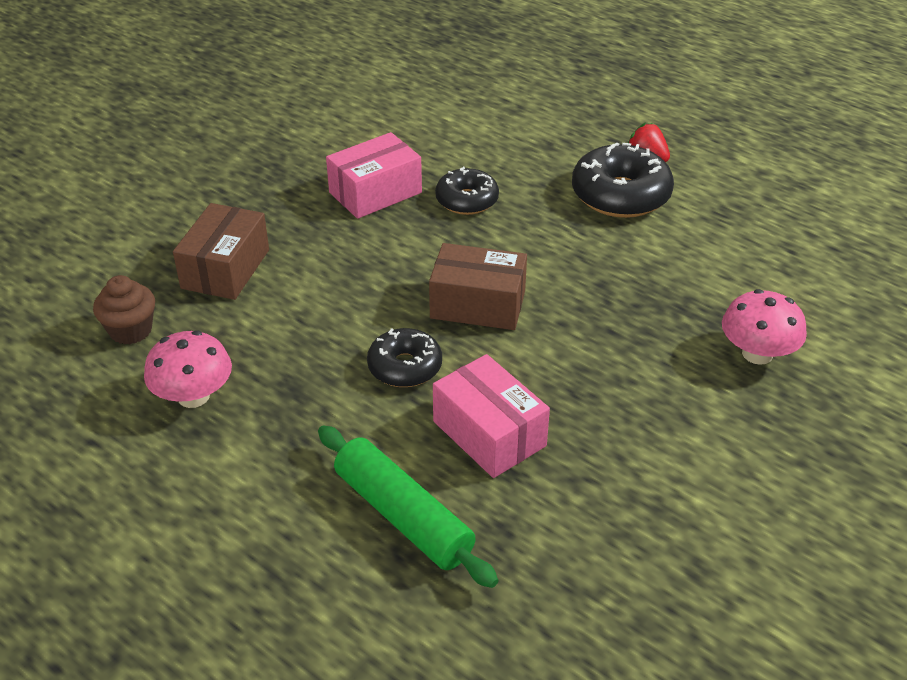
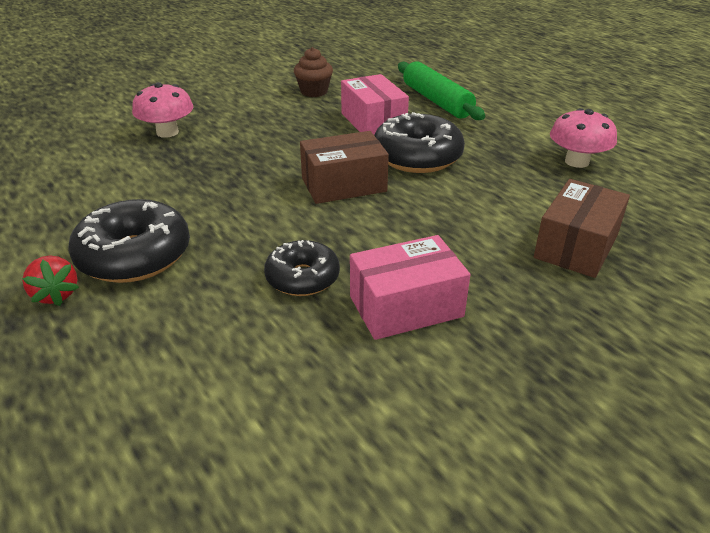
camera: 165 degrees left, 5 degrees down
(131, 330) = (649, 208): brown cupcake -> brown cupcake (314, 92)
(405, 367) = (417, 157): black donut -> black donut, size x1.59
(478, 304) = (344, 185): brown box -> brown box turned 45 degrees counterclockwise

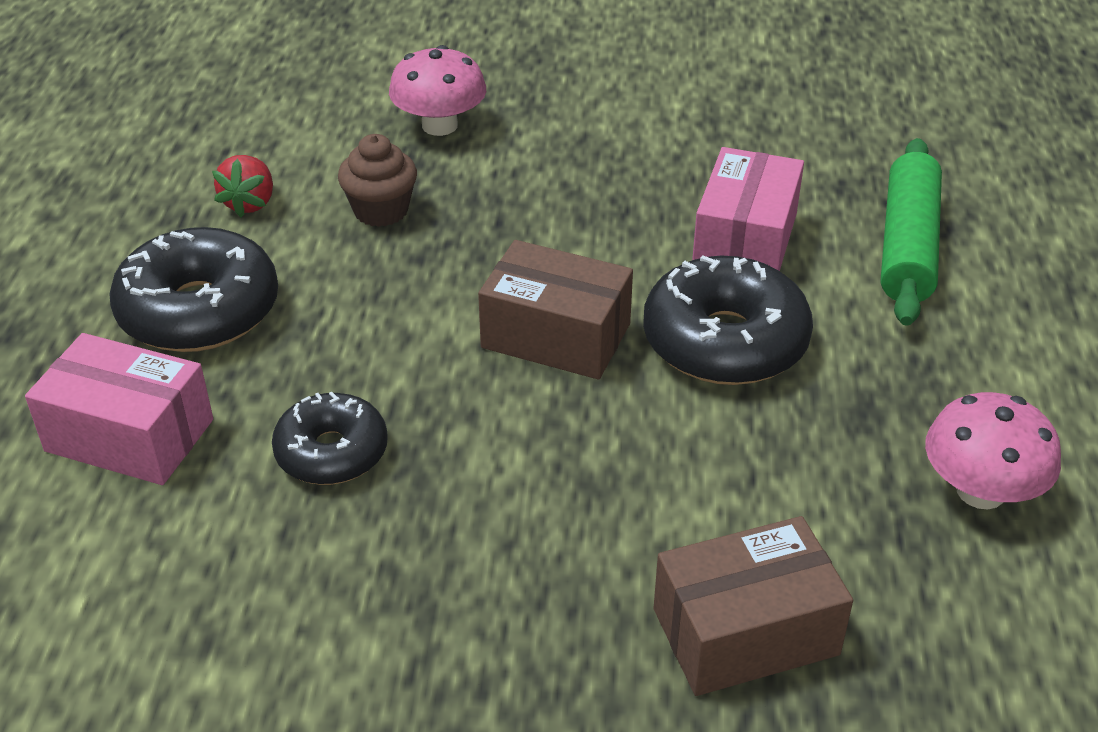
camera: 40 degrees right, 5 degrees up
(56, 294) = (79, 320): red strawberry -> red strawberry (250, 203)
(314, 92) = (729, 136): brown cupcake -> brown cupcake (381, 210)
(406, 306) = (395, 569): pink box -> pink box (130, 435)

